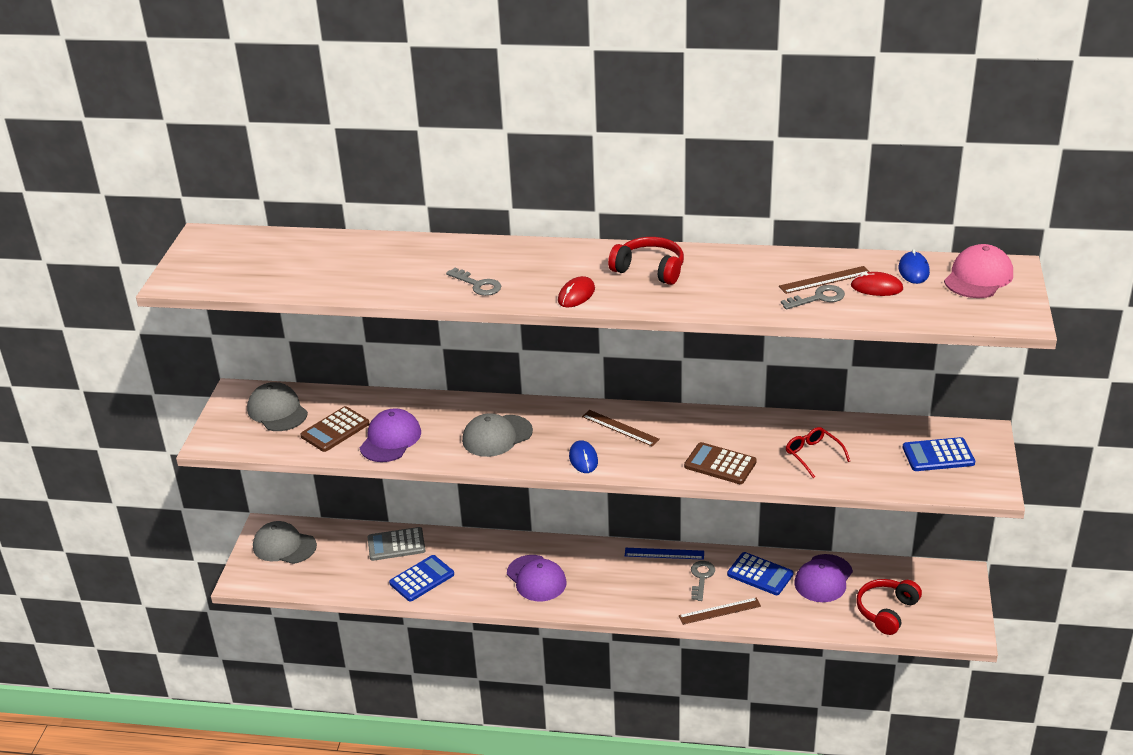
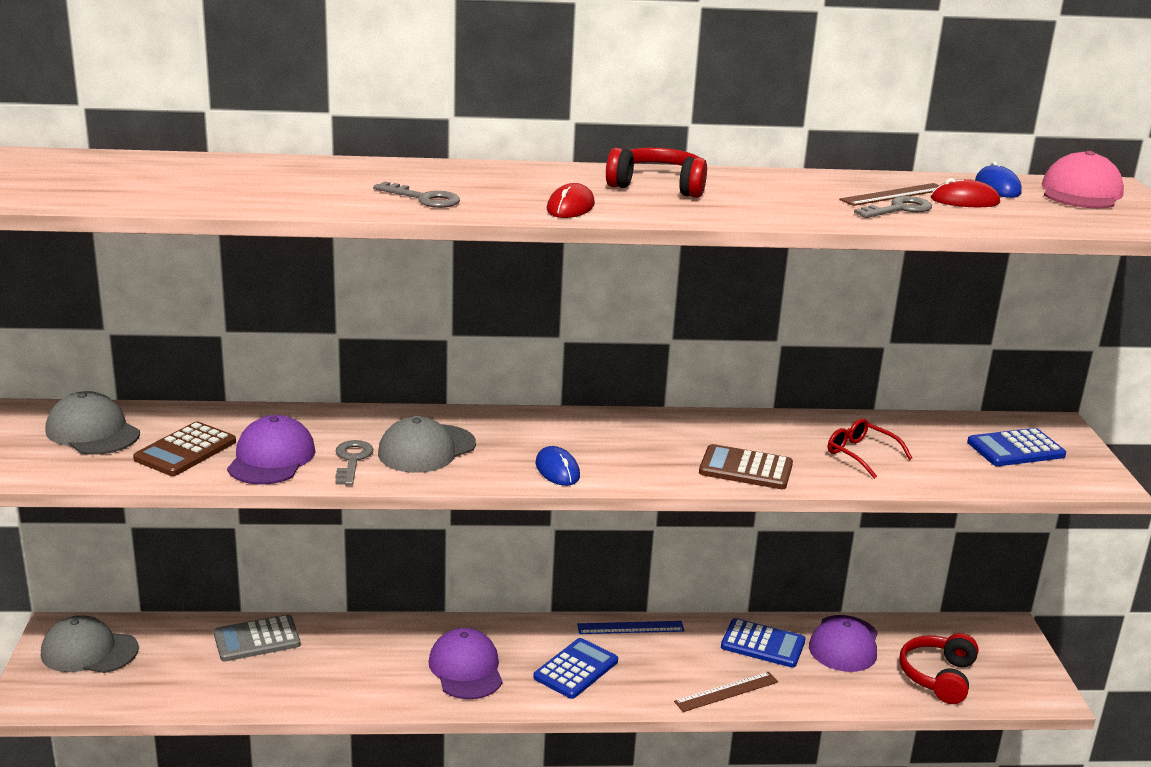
camera: 15 degrees left, 10 degrees down
(422, 579) = (302, 680): blue calculator -> blue calculator (576, 669)
(536, 578) = (466, 669): purple cap -> purple cap turned 150 degrees counterclockwise
(620, 428) = (595, 435): brown ruler -> none
(701, 578) = (688, 653): grey key -> grey key (352, 460)

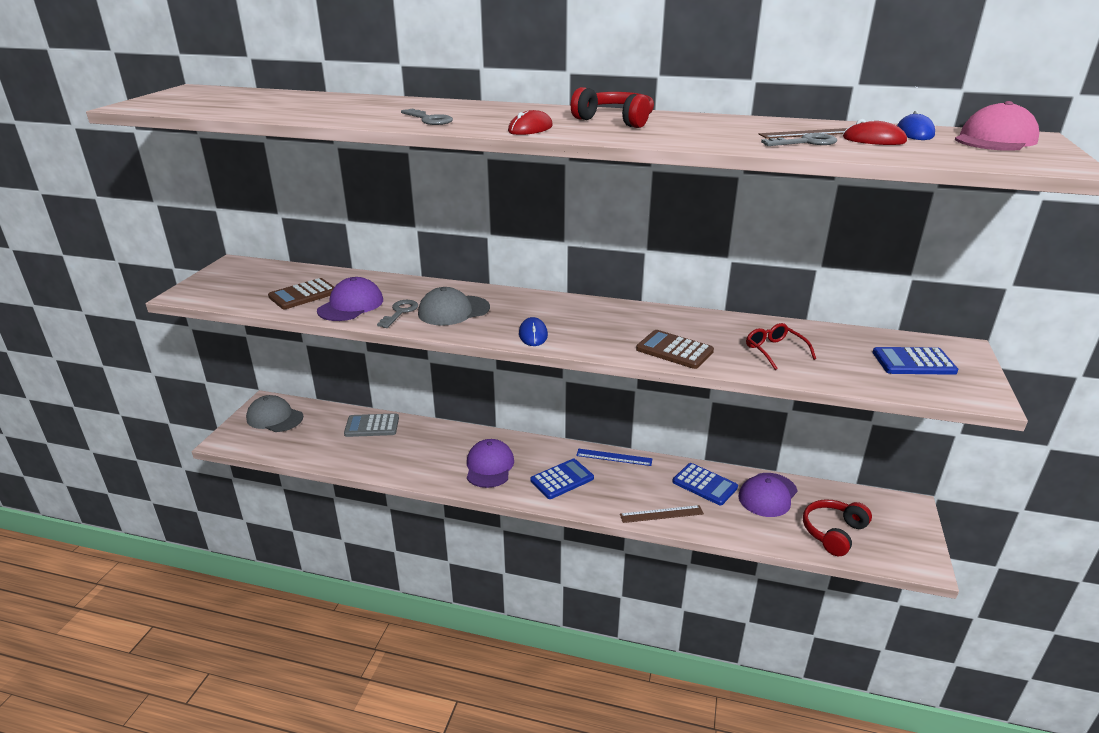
camera: 20 degrees right, 5 degrees up
(93, 432) = (259, 278): grey cap -> none

